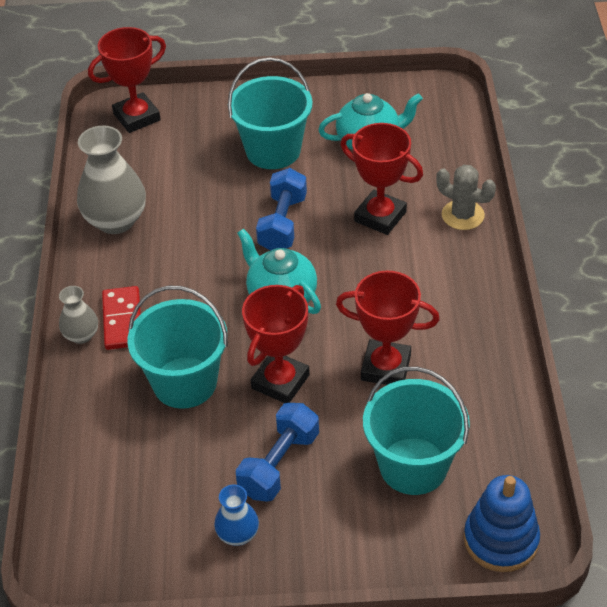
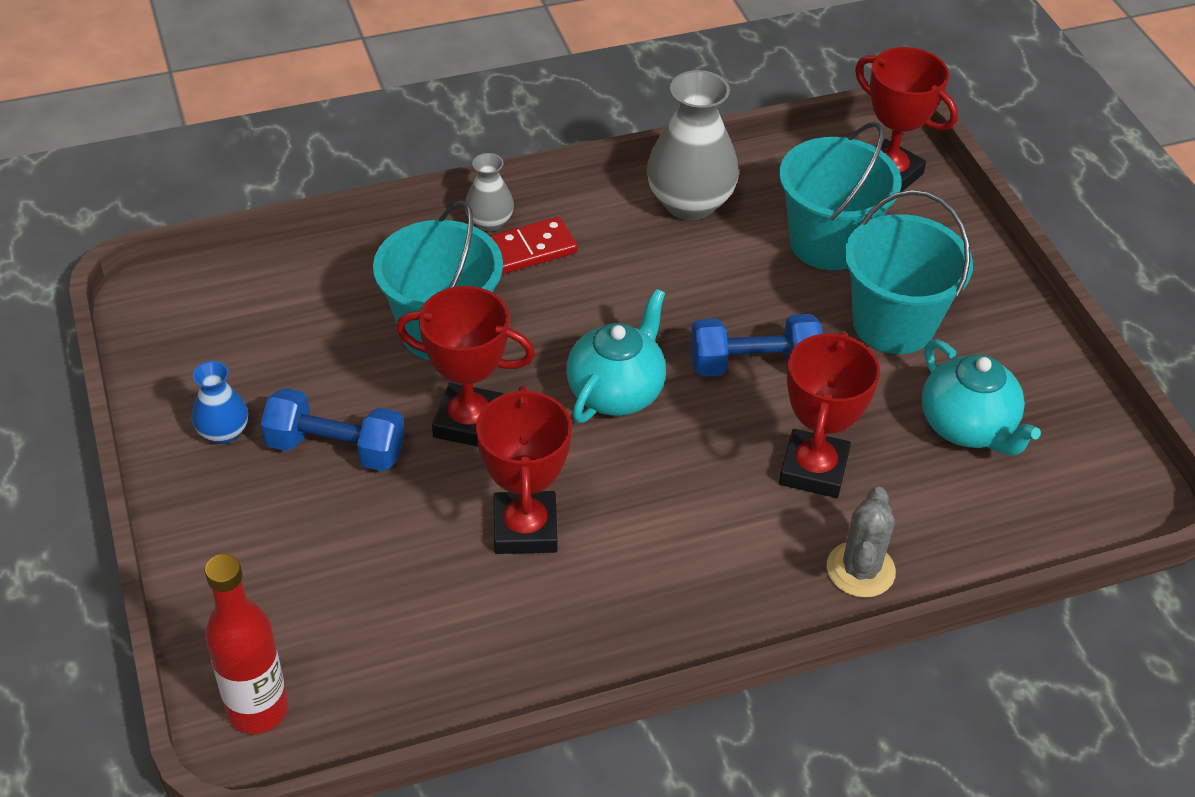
camera: 70 degrees right, 0 degrees up
(413, 466) = (362, 589): turquoise bucket -> turquoise bucket (828, 243)
(501, 540) = (258, 710): blue stacking toy -> red bottle

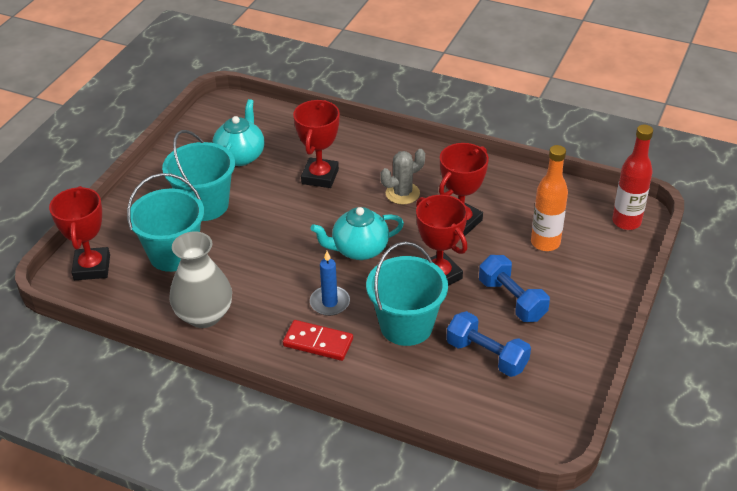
camera: 135 degrees left, 5 degrees down
(223, 432) = (560, 340): blue vase -> none
(363, 576) = (545, 243): none -> orange bottle
(489, 222) = (316, 372): grey vase -> none
(567, 301) = (330, 302): none -> blue candle
(753, 364) = (286, 225): blue dumbbell -> blue dumbbell (486, 355)
(813, 469) = (320, 176): red trophy -> red trophy turned 45 degrees counterclockwise
(860, 570) = (350, 140): grey cactus -> grey cactus (402, 193)

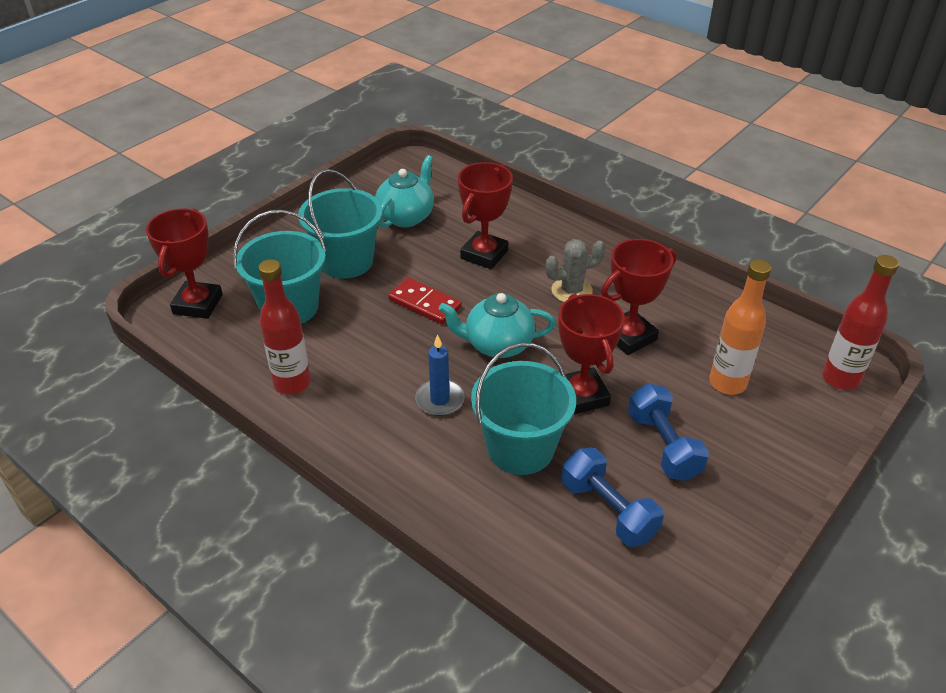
camera: 15 degrees right, 0 degrees up
(204, 315) = (292, 383): grey vase -> red bottle
(318, 342) = (407, 445): red domino -> red domino (425, 303)

